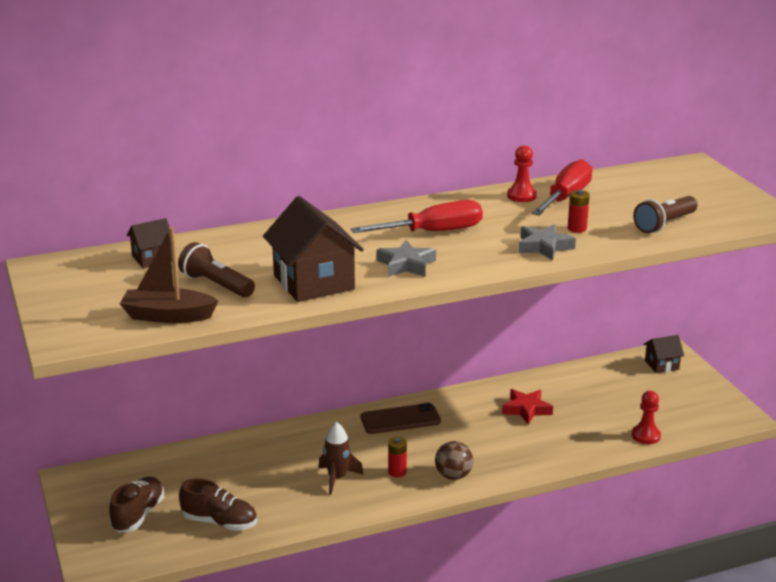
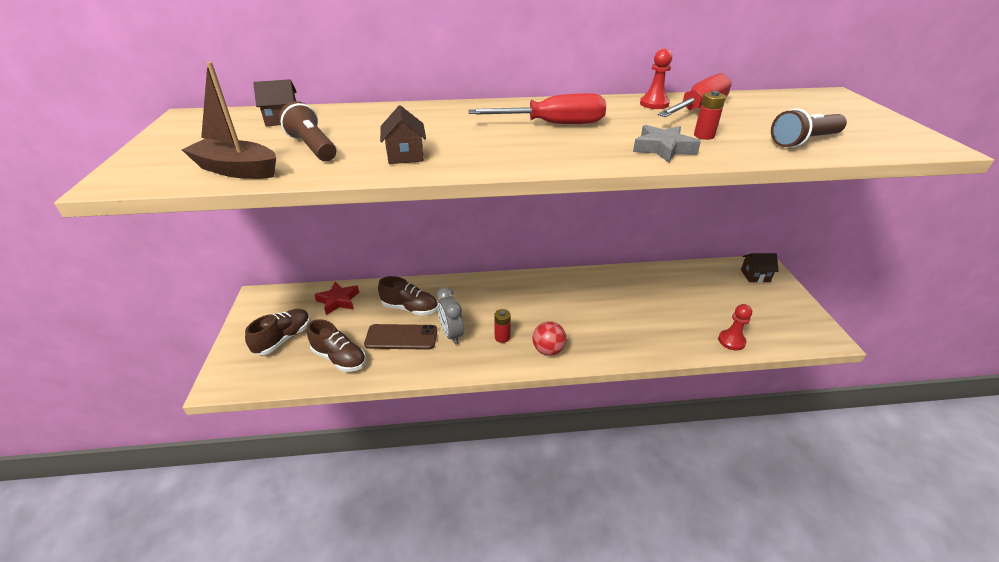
camera: 15 degrees right, 10 degrees up
(273, 460) = (410, 308): none -> brown shoe
(314, 282) = (405, 155): brown house -> brown house, size x0.52
(337, 478) = (451, 334): brown rocket -> grey clock
(400, 419) = (523, 289): brown phone -> brown phone (401, 337)
(406, 265) = (509, 150): grey star -> none
(453, 476) = (548, 350): brown ball -> red ball
(526, 410) = (629, 297): red star -> red star (338, 301)

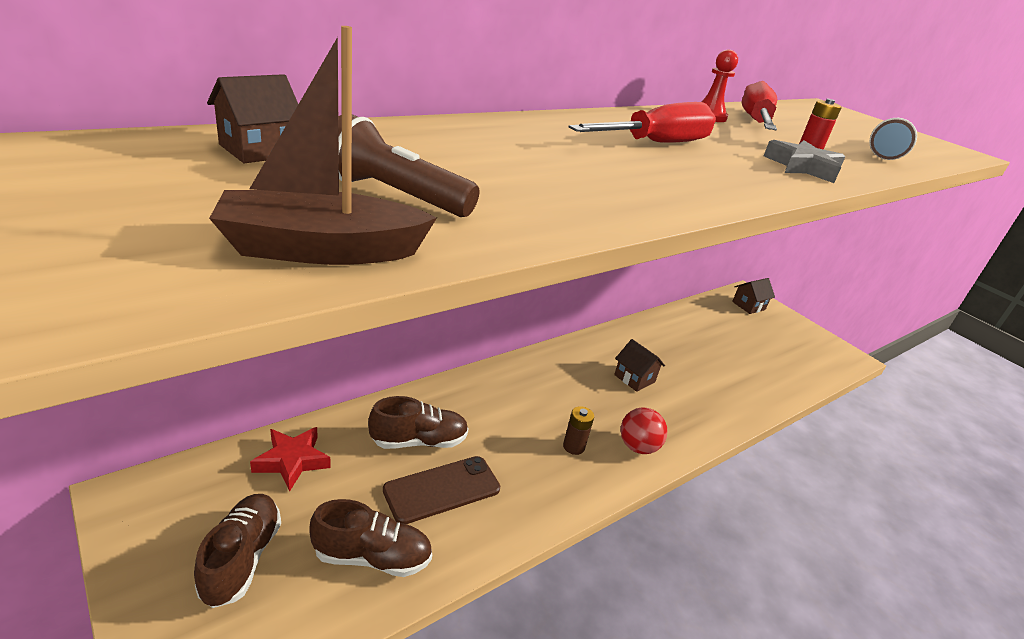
camera: 35 degrees left, 5 degrees down
(405, 155) = (558, 197): brown house -> brown house (634, 378)
(451, 334) = (508, 462): grey clock -> none
(502, 337) = (573, 447): red battery -> brown battery
(731, 341) = (788, 381): red pawn -> none

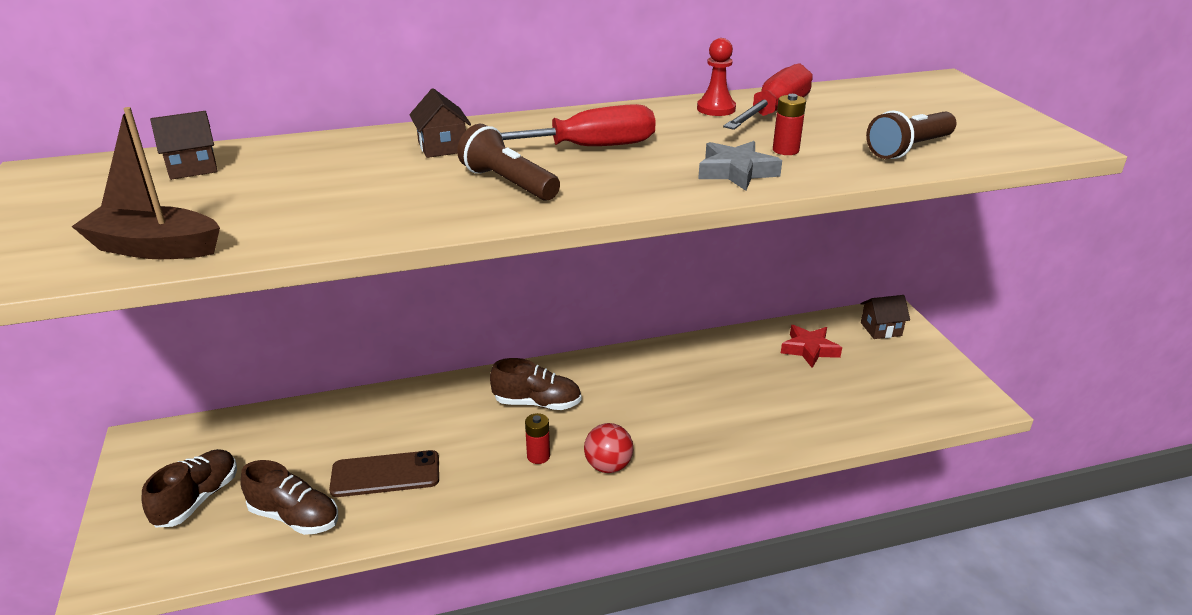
camera: 25 degrees right, 0 degrees up
(292, 461) = (274, 432): red star -> red star (809, 349)
(394, 195) = (254, 206): brown flashlight -> brown flashlight (508, 183)
(419, 441) = (391, 430): brown shoe -> brown shoe (537, 403)
(573, 447) = (538, 456): brown battery -> red battery
(634, 378) = (658, 398): brown house -> brown house (442, 147)

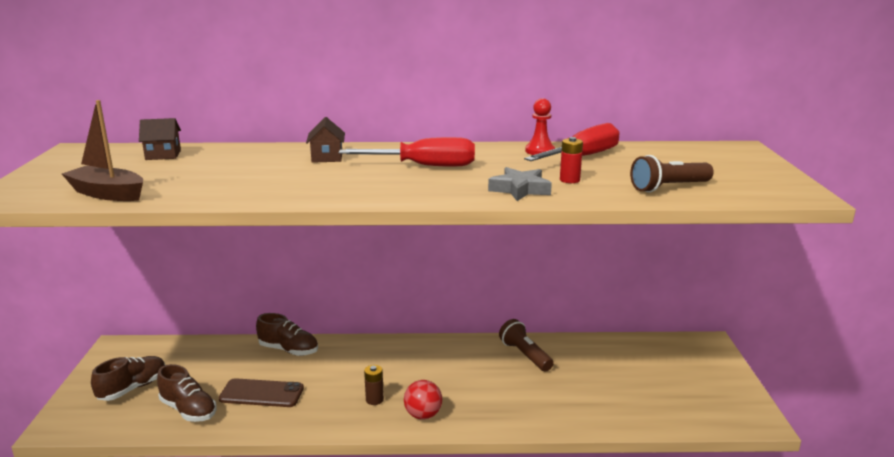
camera: 15 degrees right, 10 degrees down
(508, 183) = (353, 181): brown flashlight -> brown flashlight (525, 355)
(537, 403) = (391, 364): brown shoe -> brown shoe (289, 350)
(538, 456) = (374, 400): red battery -> brown battery
(809, 349) = (624, 359): red star -> none
(881, 329) = (694, 352): brown house -> none

